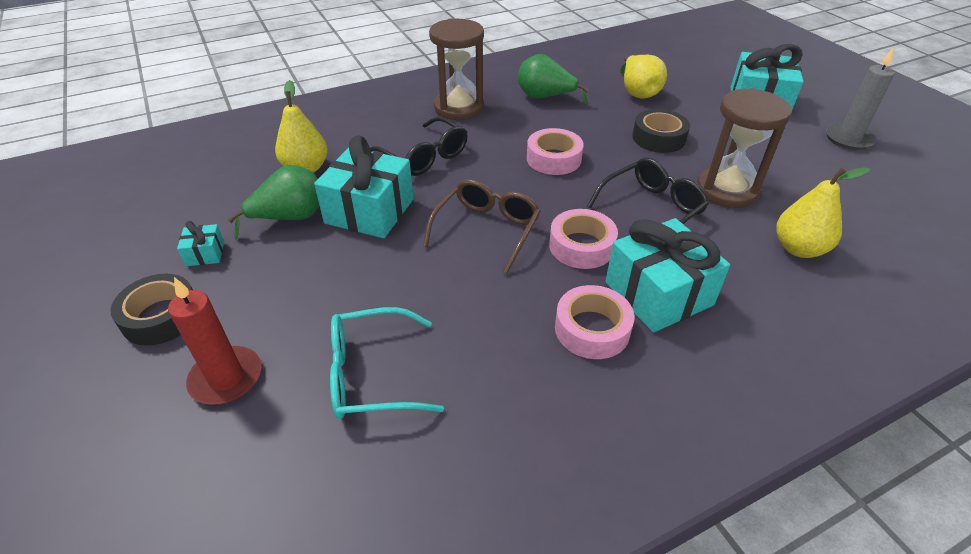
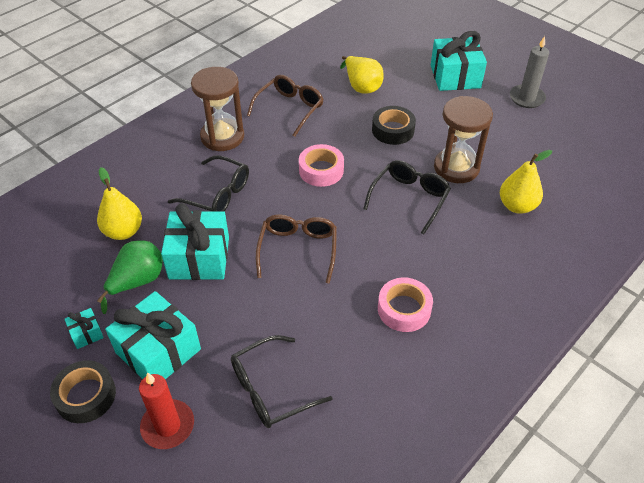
camera: 20 degrees left, 5 degrees up
(373, 374) = (271, 389): turquoise glasses -> black glasses
(545, 97) = (289, 109): green pear -> brown glasses
(581, 246) = (372, 245): pink tape -> none
(658, 293) = (437, 268): turquoise gift -> turquoise gift (158, 351)

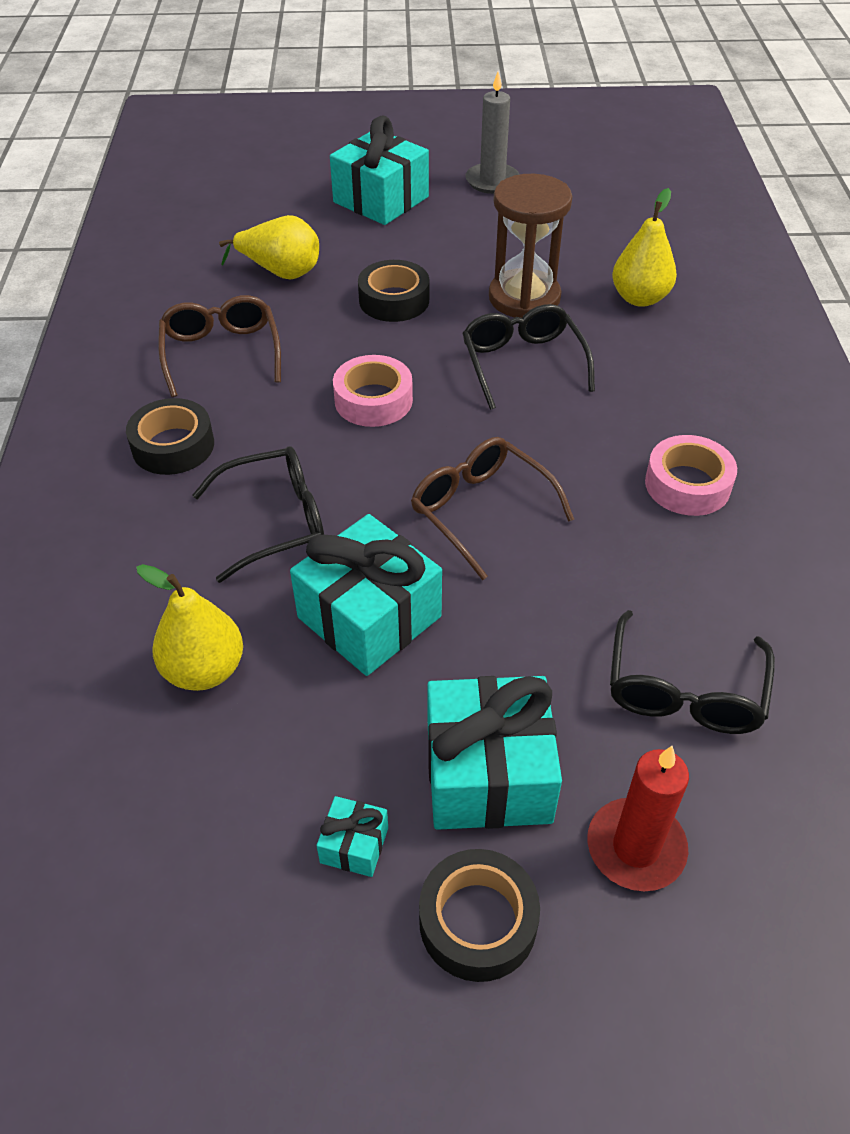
camera: 45 degrees left, 0 degrees up
(137, 282) = (327, 716): green pear -> none
(222, 137) = (173, 446): brown hourglass -> black tape

